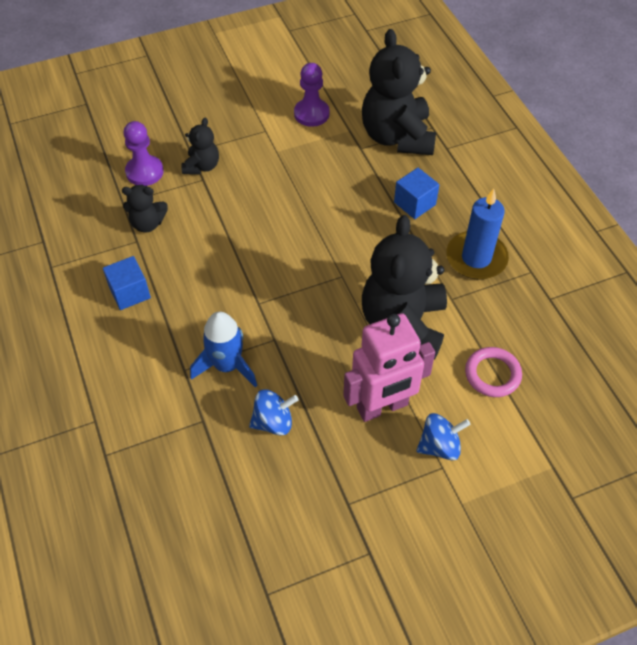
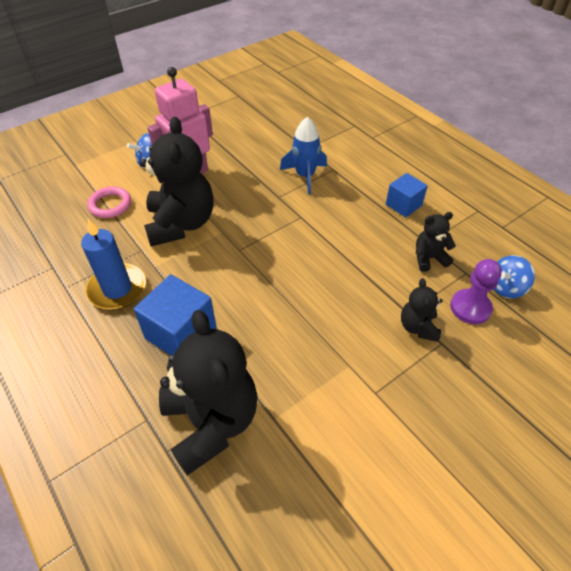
camera: 165 degrees right, 5 degrees down
(273, 422) = (261, 155): blue spinning top -> blue spinning top (506, 287)
(311, 114) = (330, 434): purple pawn -> none
(414, 203) = (181, 333): blue cube -> blue cube, size x1.58

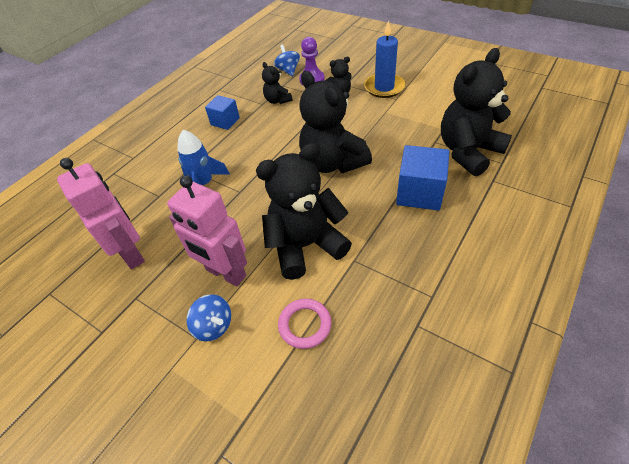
camera: 105 degrees left, 0 degrees up
(117, 289) = (407, 254): blue candle -> blue candle (384, 87)
(248, 130) = (131, 253): none -> pink robot
(277, 275) = (332, 163): none -> black teddy bear
(506, 287) = (288, 70): blue spinning top -> blue spinning top turned 150 degrees counterclockwise

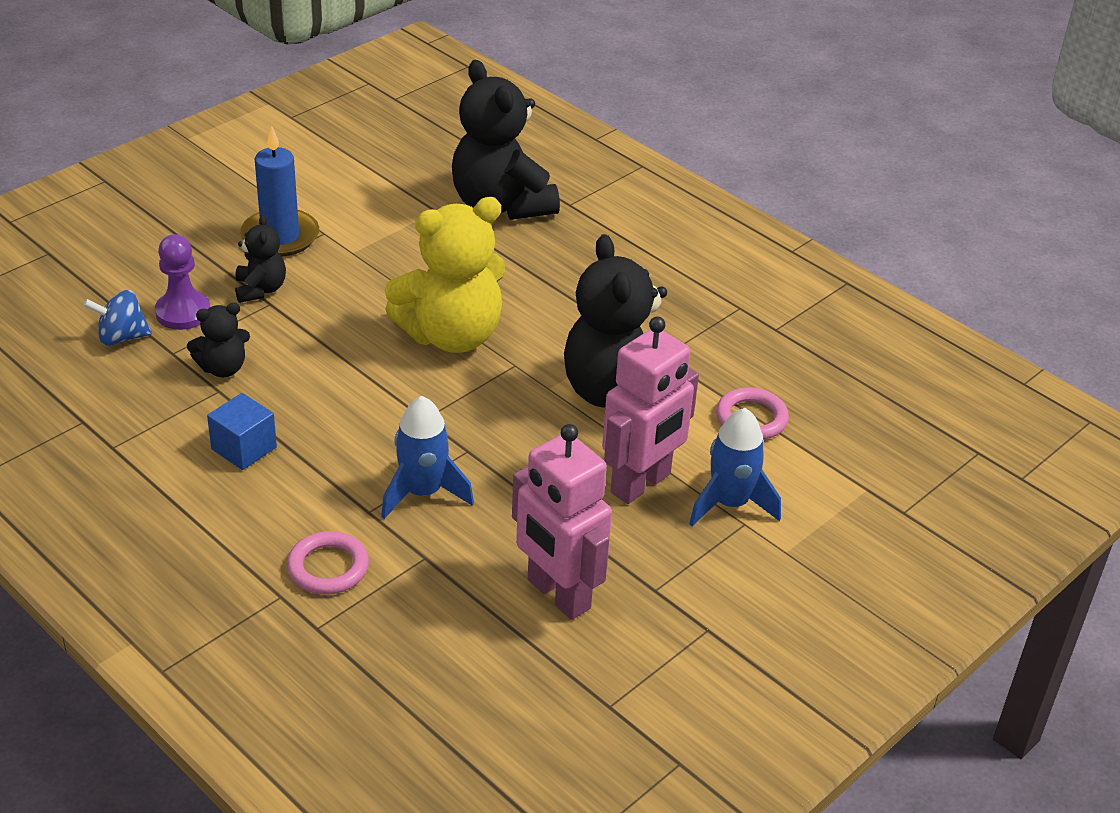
camera: 85 degrees left, 10 degrees down
(131, 253) = (558, 595): pink robot -> pink robot turned 105 degrees counterclockwise
(150, 166) = (328, 567): none -> pink ring
(214, 326) = (730, 504): blue spinning top -> blue rocket
(332, 163) = (451, 335): black teddy bear -> yellow teddy bear
(419, 193) = (562, 270): blue cube -> none

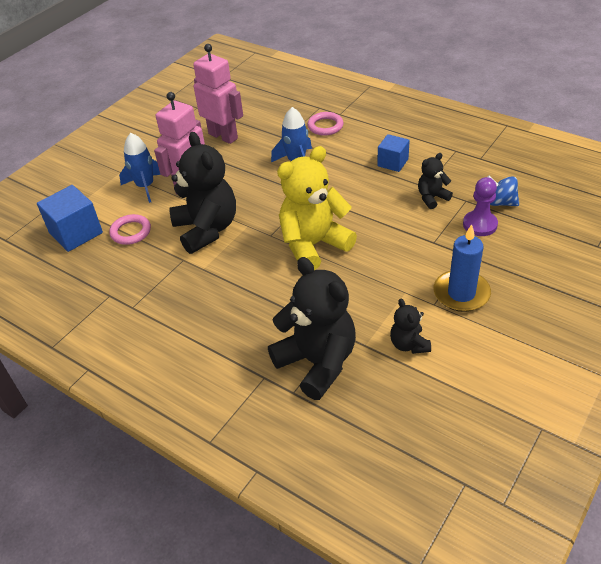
camera: 175 degrees right, 5 degrees up
(121, 337) = (501, 202): blue spinning top -> blue spinning top turned 135 degrees counterclockwise
(260, 289) = (446, 250): black teddy bear -> black teddy bear (409, 344)
(850, 437) = (76, 233): none -> blue cube

